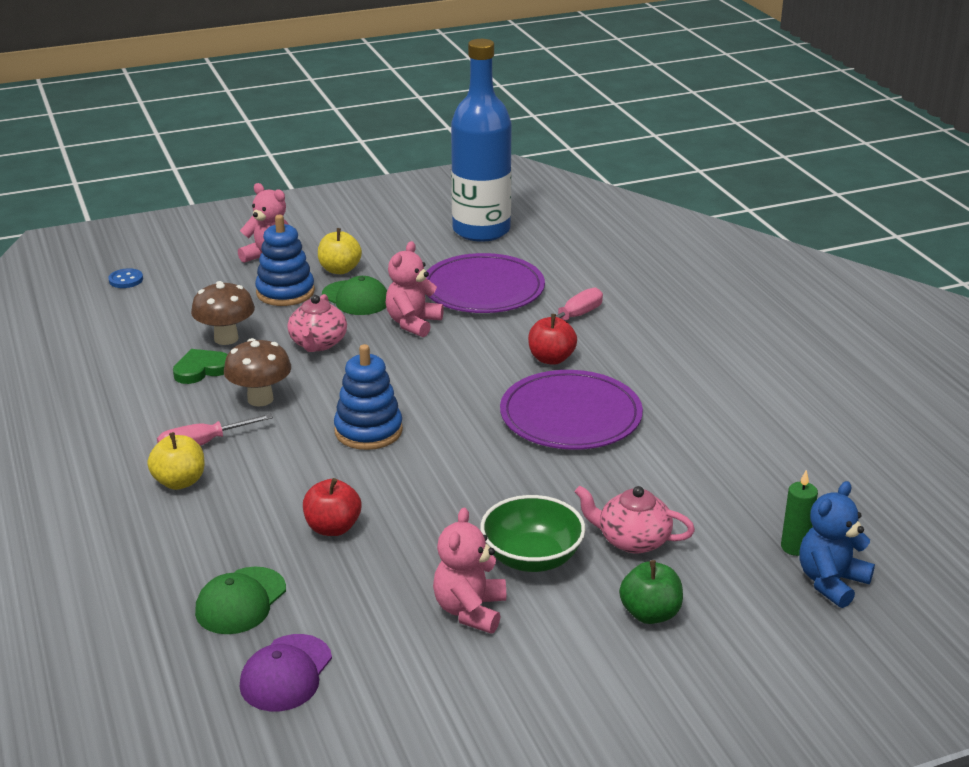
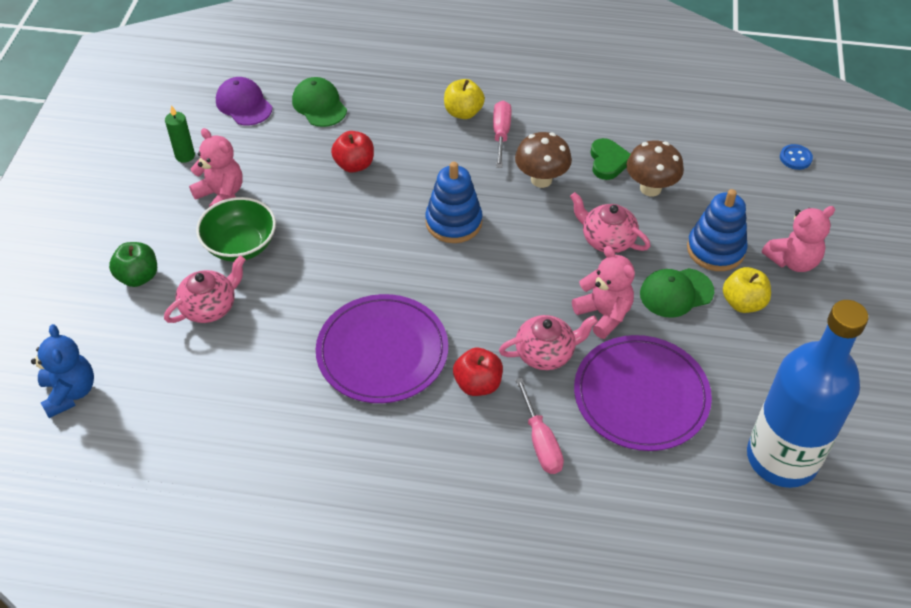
camera: 120 degrees right, 20 degrees up
(484, 338) = (546, 353): none -> pink teapot
(794, 547) = (118, 396): green candle -> green candle (185, 156)

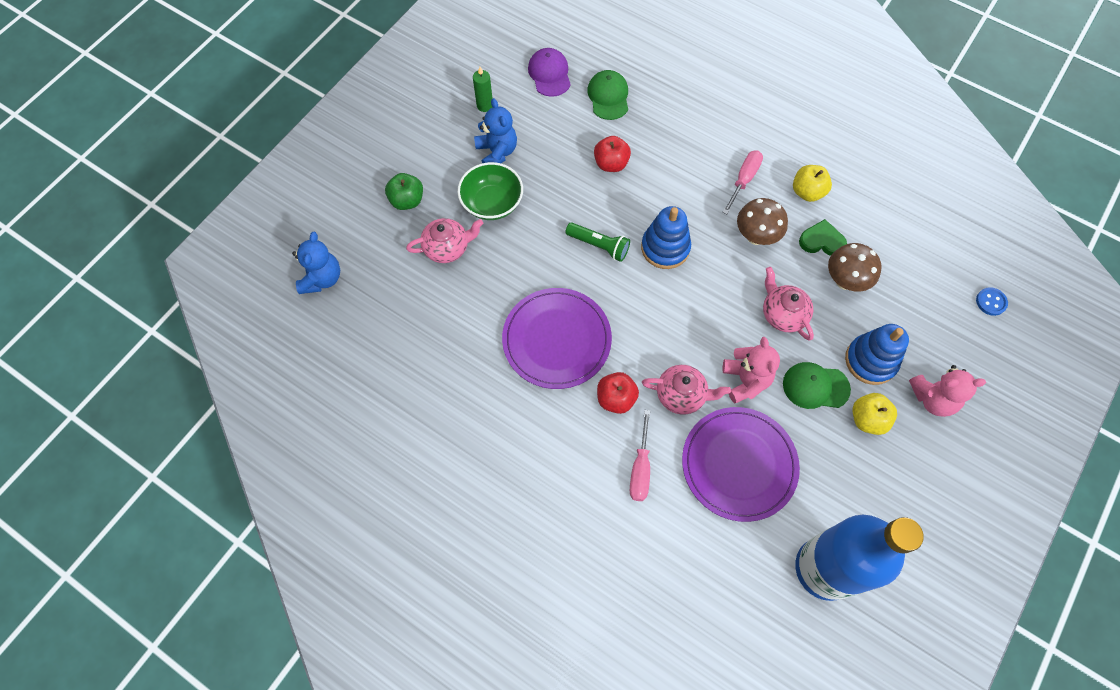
camera: 25 degrees right, 15 degrees up
(221, 195) = (497, 152): pink teddy bear -> blue teddy bear
(382, 245) = (599, 246): none -> green flashlight
(463, 112) = (722, 147): yellow apple -> yellow apple (807, 192)
(608, 161) = (821, 241): green heart -> green heart turned 105 degrees counterclockwise

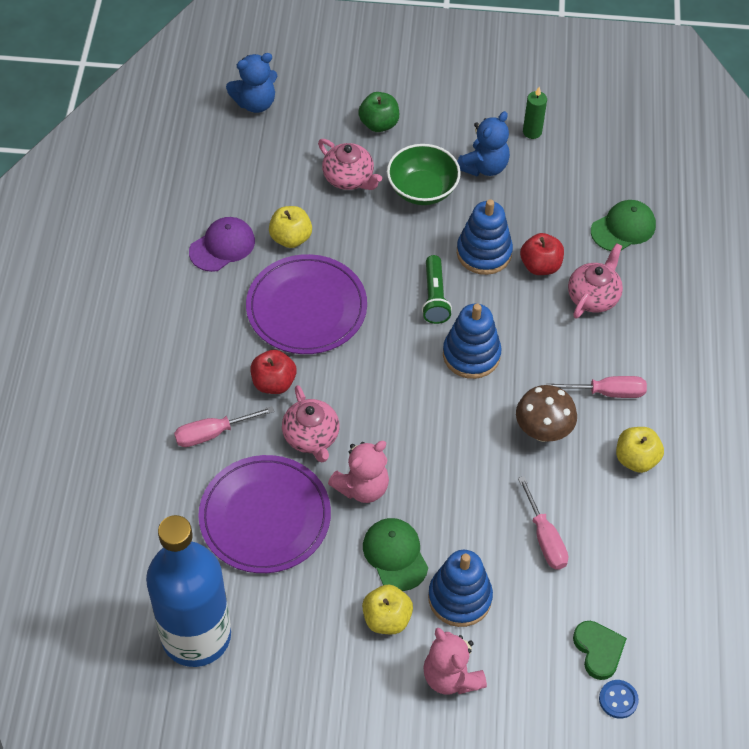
camera: 60 degrees right, 10 degrees down
(480, 318) = (291, 238): none -> yellow apple
(549, 74) = (612, 166): purple cap -> purple cap (222, 246)
(577, 193) = (484, 253): none -> blue stacking toy
(782, 314) = (463, 492): pink teapot -> pink teapot (593, 296)
(821, 241) = (581, 496): green heart -> green heart (598, 650)
(845, 281) = (544, 537): brown mushroom -> pink screwdriver

